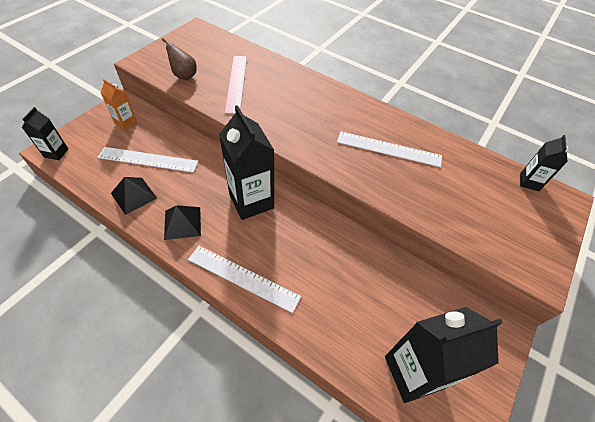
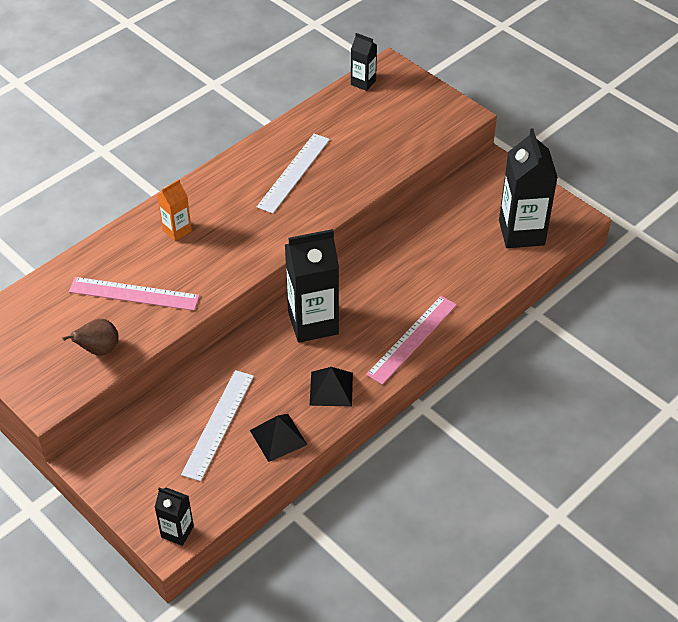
camera: 75 degrees left, 5 degrees down
(125, 122) = (134, 453): orange carton -> orange carton (177, 230)
(243, 277) = (412, 339): white ruler -> pink ruler

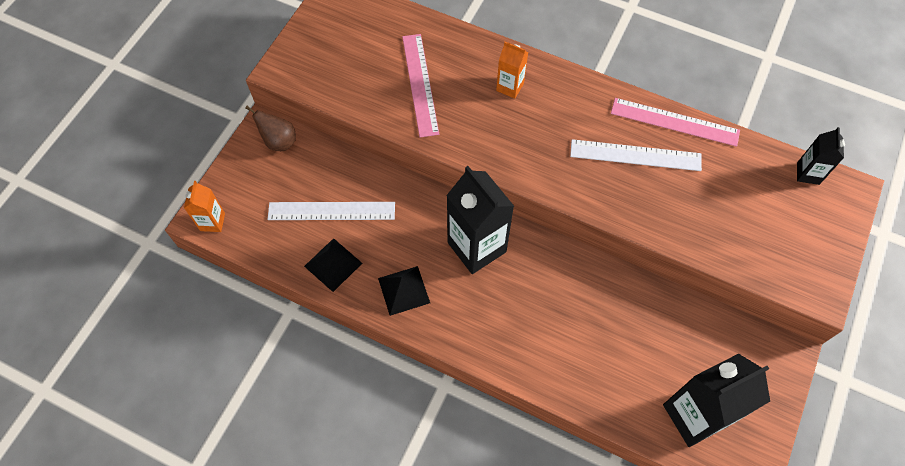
camera: 70 degrees right, 15 degrees up
(99, 350) = (347, 84): brown pear -> brown pear (279, 141)
(177, 532) = (212, 222): black carton -> orange carton
(412, 339) = (493, 345): pink ruler -> pink ruler (674, 122)

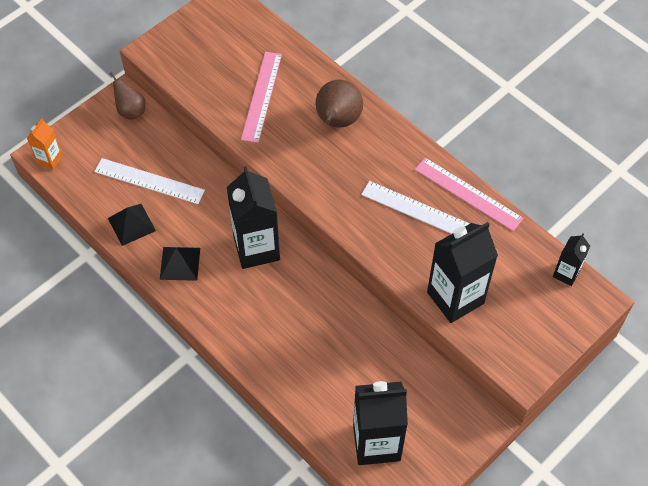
camera: 20 degrees right, 5 degrees down
(510, 87) = (337, 121): orange carton -> brown pear
(716, 235) = (455, 298): none -> black carton

